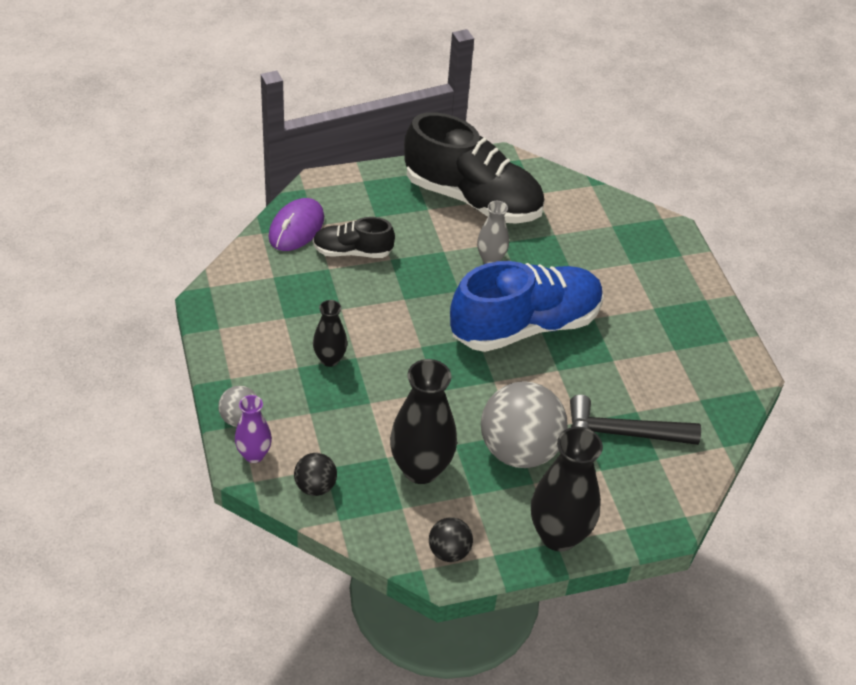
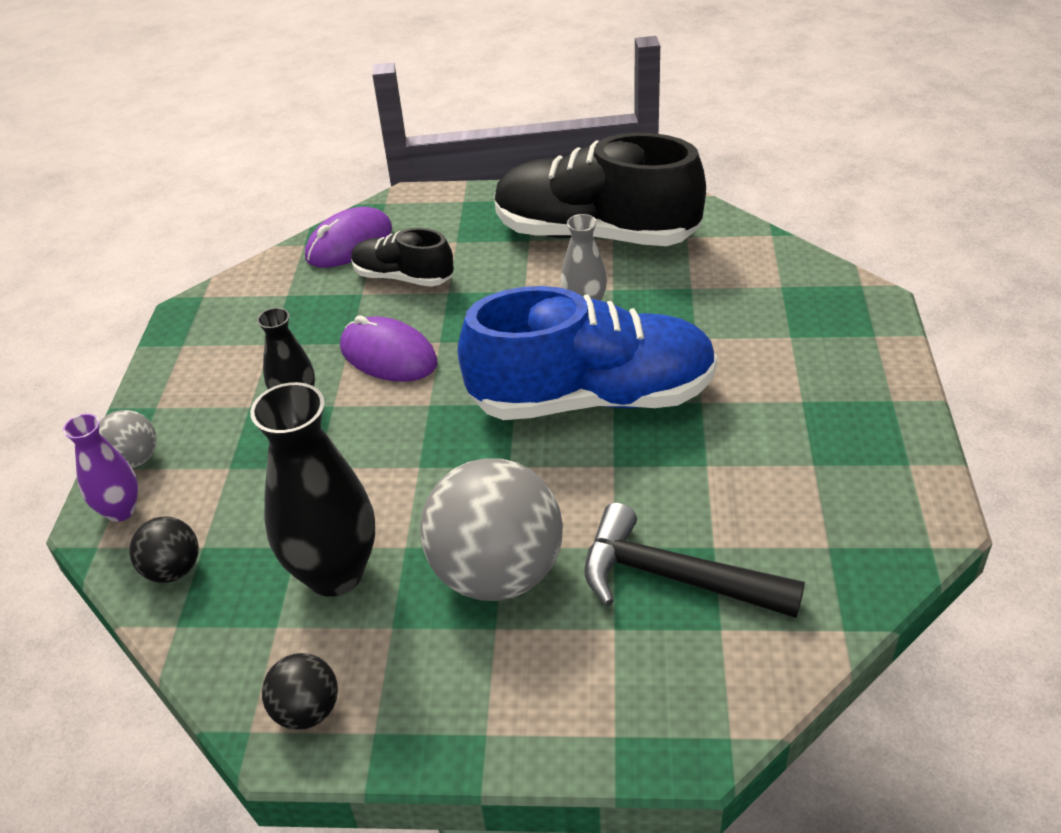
camera: 25 degrees right, 5 degrees down
(374, 314) = (388, 355): none -> purple mouse
(472, 199) = (595, 234): black shoe -> black shoe turned 150 degrees clockwise
(558, 535) = (495, 723): black vase -> none

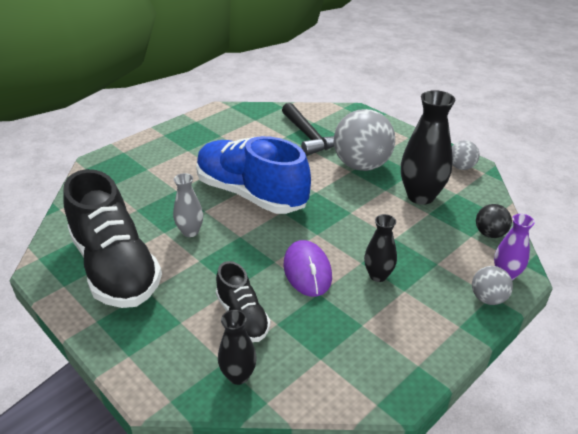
camera: 140 degrees left, 5 degrees down
(307, 711) = (461, 167): black ball -> grey ball
(349, 243) = (238, 375): purple mouse -> black vase

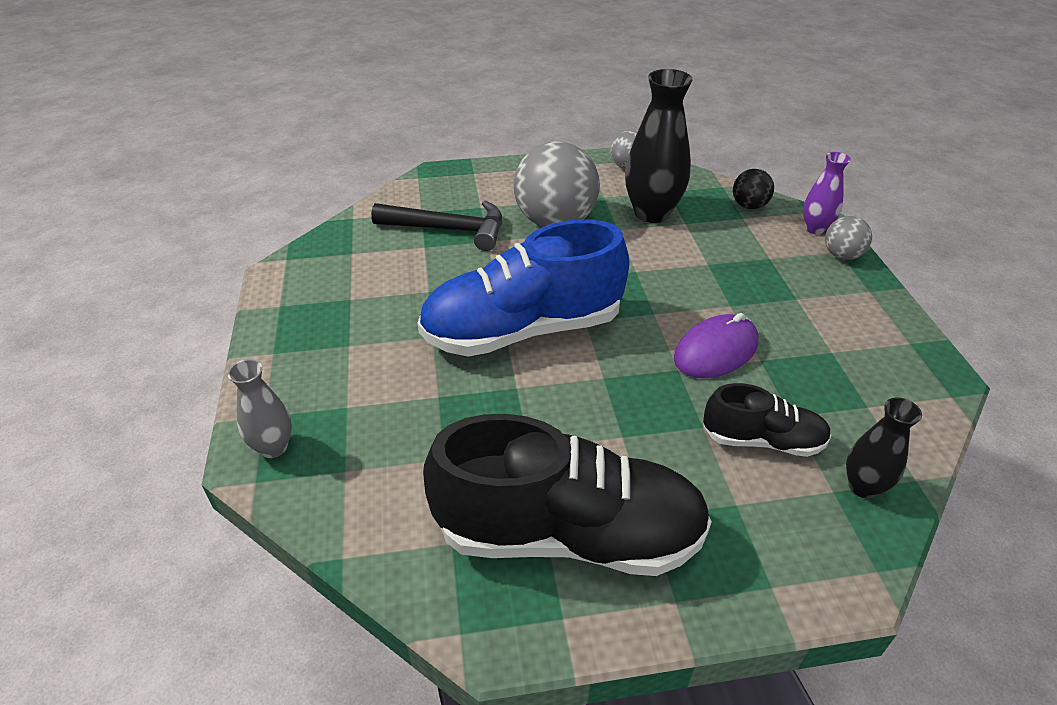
camera: 55 degrees left, 5 degrees up
(190, 232) = (553, 420): grey vase -> grey vase (273, 447)
(307, 271) = (716, 351): purple mouse -> purple mouse turned 60 degrees counterclockwise
(378, 275) = (761, 304): black vase -> none

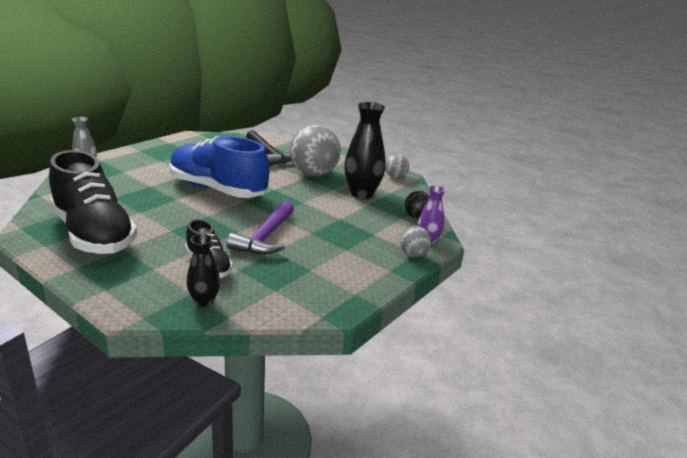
camera: 45 degrees right, 15 degrees down
(716, 351) = (265, 237): purple mouse -> purple hammer

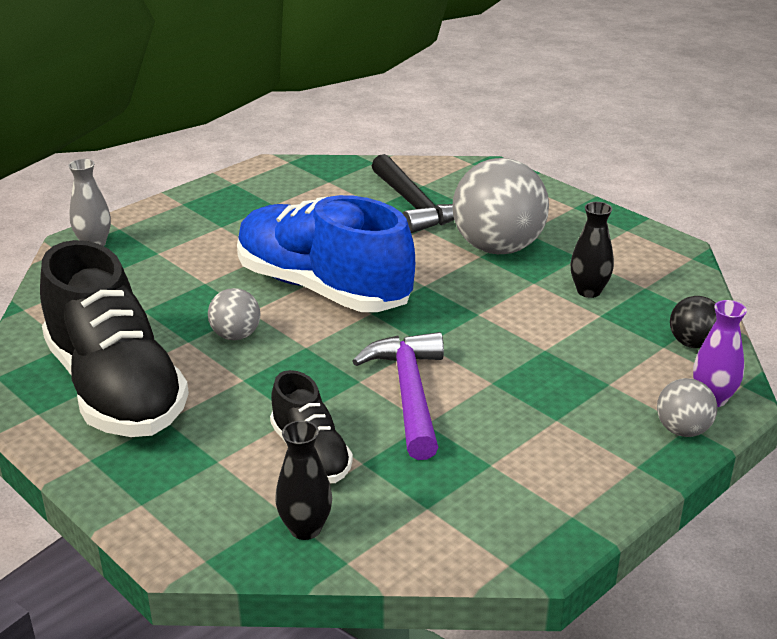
camera: 10 degrees right, 5 degrees up
(265, 237) = (409, 393): purple hammer -> purple hammer turned 150 degrees clockwise
(361, 193) = (588, 291): black vase -> black vase, size x0.55
(395, 177) = (655, 250): grey ball -> grey ball (236, 335)

